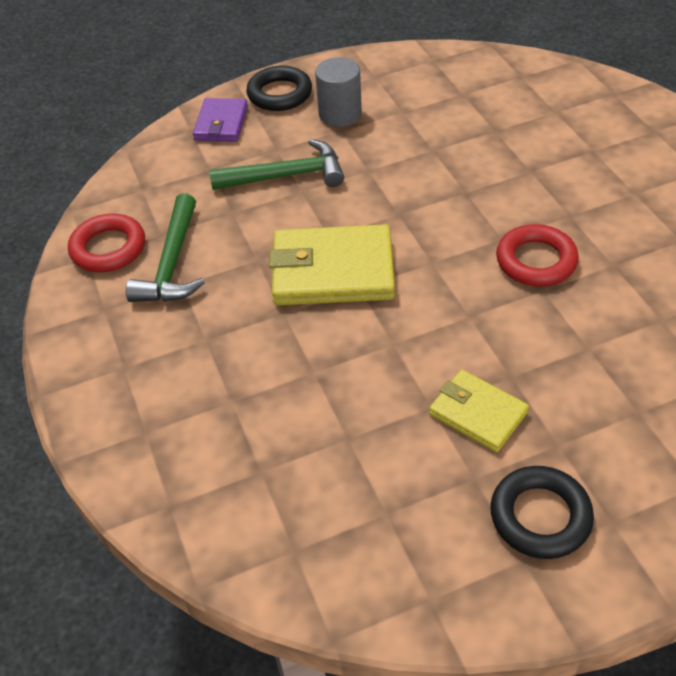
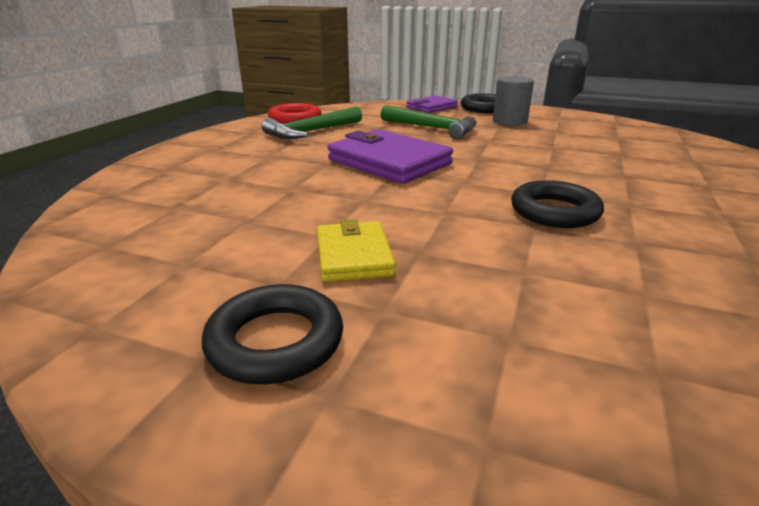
camera: 40 degrees right, 20 degrees down
(333, 271) = (389, 162): yellow wallet -> purple wallet
(536, 261) = (554, 211): red ring -> black ring

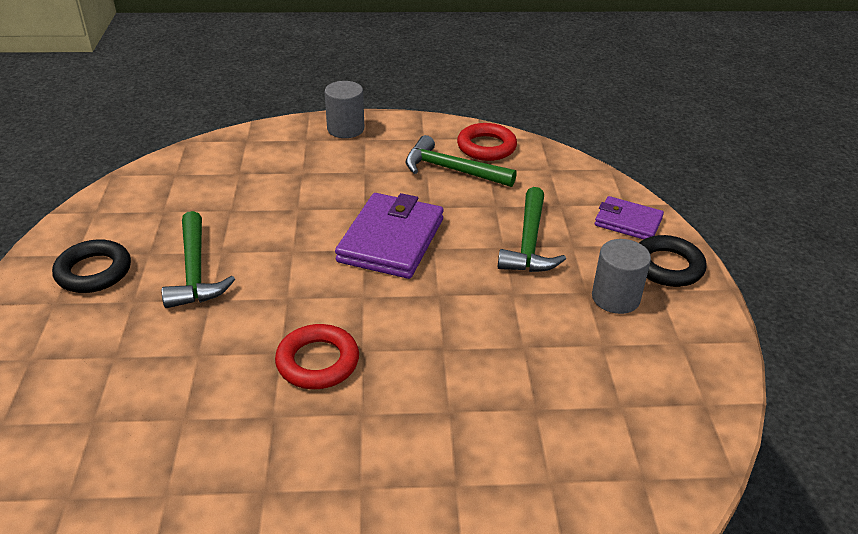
camera: 65 degrees right, 10 degrees up
(182, 152) = (345, 129): none -> grey cylinder
(354, 255) = (195, 271): yellow wallet -> green hammer
(554, 211) = (317, 362): black ring -> red ring

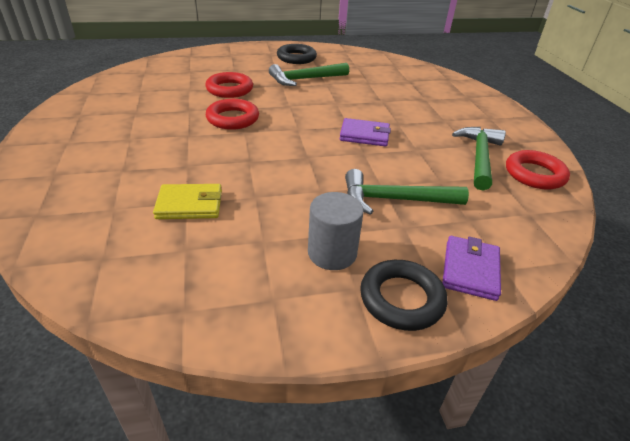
camera: 80 degrees right, 0 degrees up
(204, 363) = (229, 89): none -> red ring
(345, 129) = (496, 109): grey cylinder -> none
(391, 240) = (364, 135): purple wallet -> purple wallet, size x0.59
(540, 405) = (189, 205): none -> yellow wallet

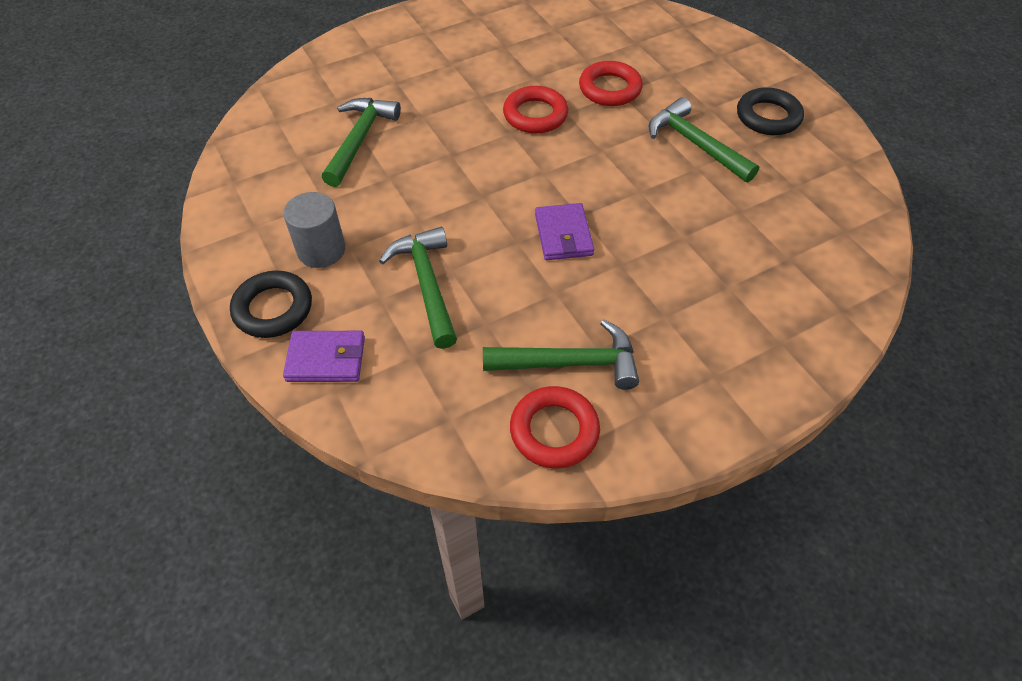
camera: 75 degrees right, 15 degrees up
(189, 205) = (359, 140): yellow wallet -> green hammer

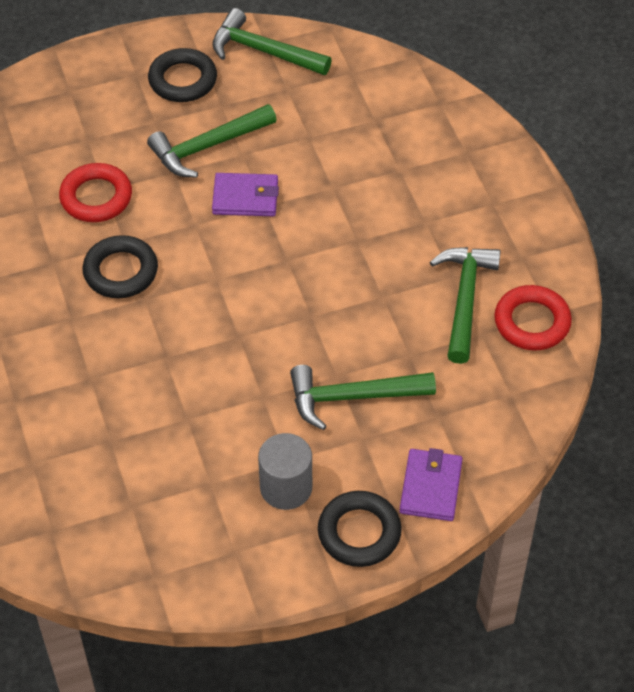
camera: 80 degrees left, 0 degrees up
(359, 140) = (115, 444): green hammer -> green hammer (263, 51)
(535, 115) = (121, 271): red ring -> black ring
(563, 235) = (310, 278): purple wallet -> purple wallet (245, 198)

